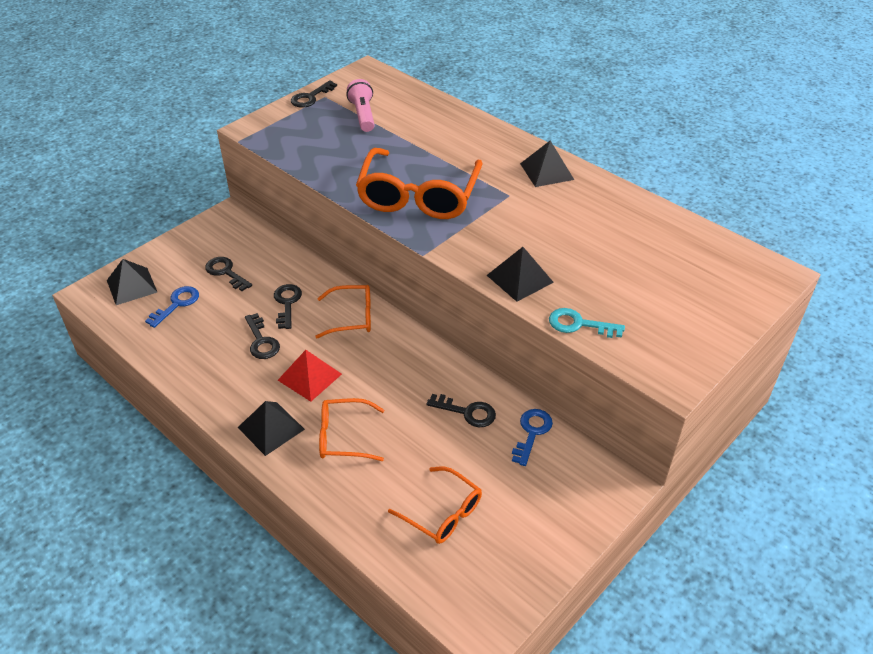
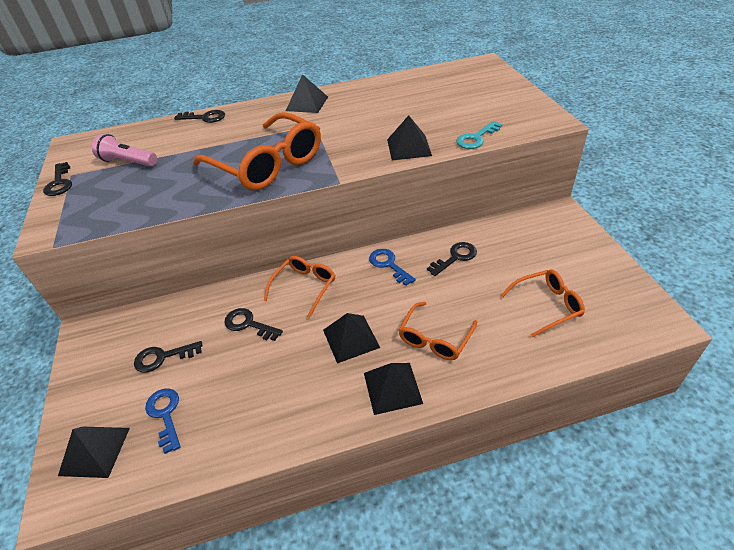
camera: 55 degrees left, 0 degrees up
(261, 341) = (279, 359): black key -> black key (205, 117)
(309, 377) = (350, 338): red pyramid -> black pyramid
(532, 433) = (495, 233): blue key -> blue key (388, 265)

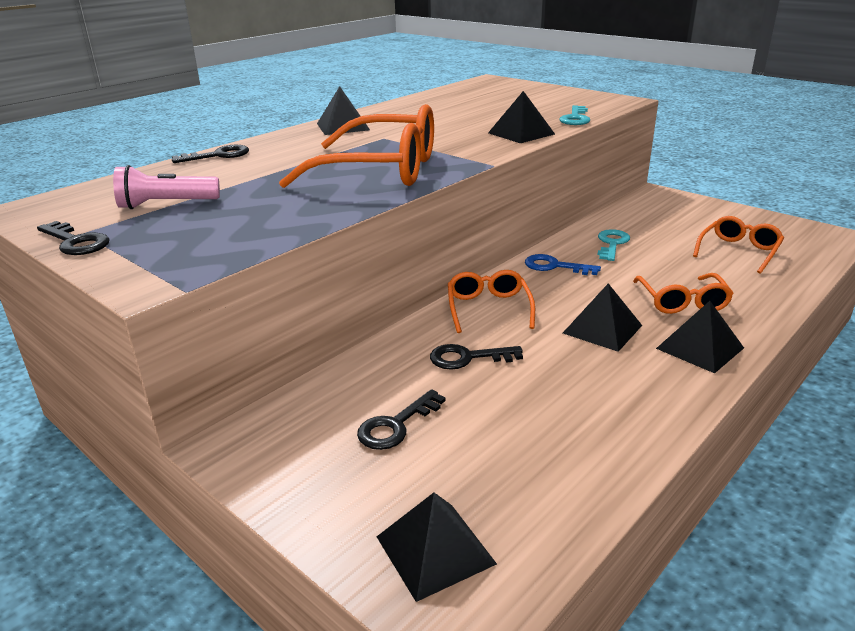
camera: 35 degrees left, 15 degrees down
(165, 415) = (483, 472): blue key -> none
(455, 257) = (612, 244): black key -> turquoise key

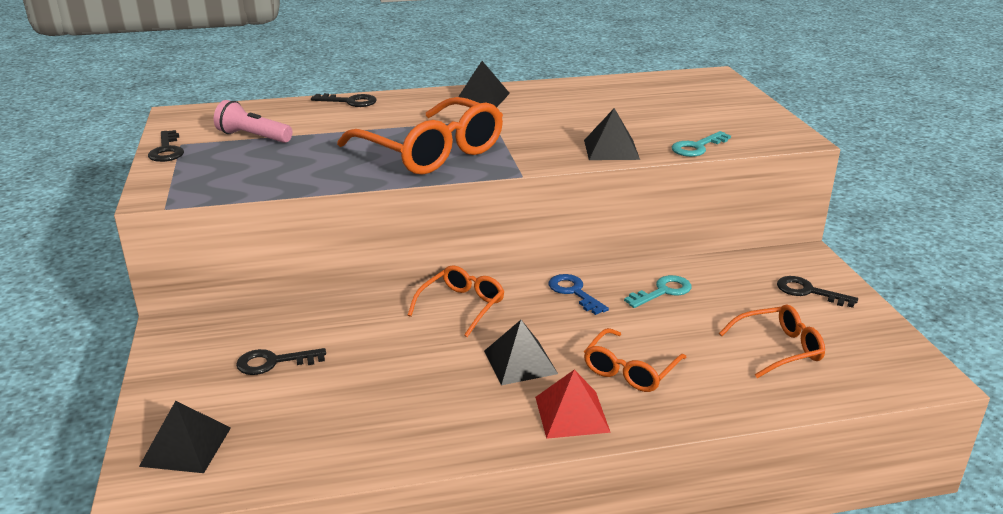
camera: 35 degrees right, 0 degrees up
(468, 358) = (387, 338): black key -> black key (809, 292)
(700, 348) = (572, 414): black pyramid -> red pyramid

